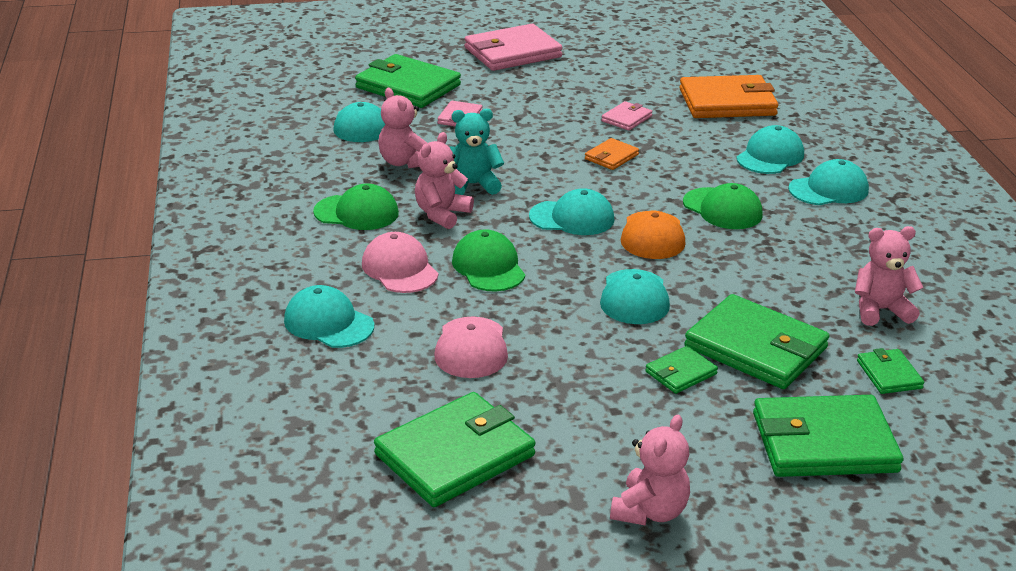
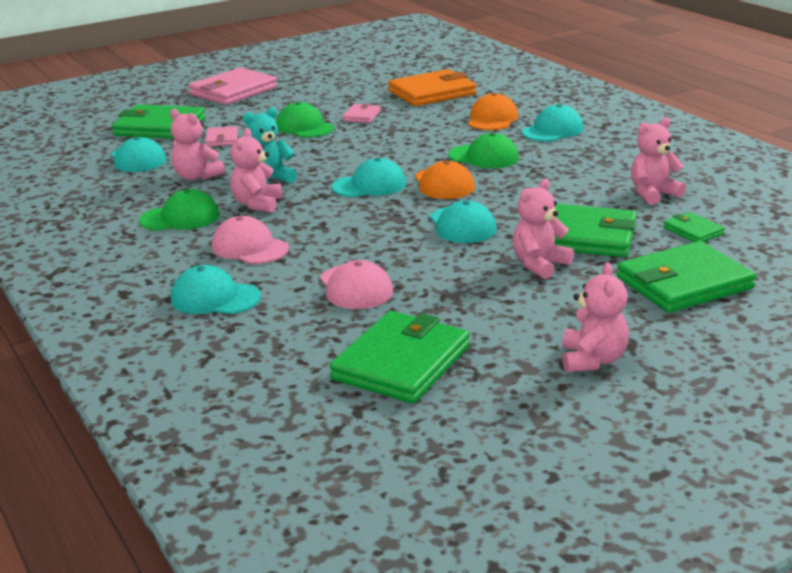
camera: 20 degrees left, 5 degrees down
(488, 267) = (326, 230): green cap -> green cap (304, 127)
(611, 157) = (369, 141): orange wallet -> none
(681, 373) = (539, 265): green wallet -> pink teddy bear
(770, 156) = (492, 119): turquoise cap -> orange cap

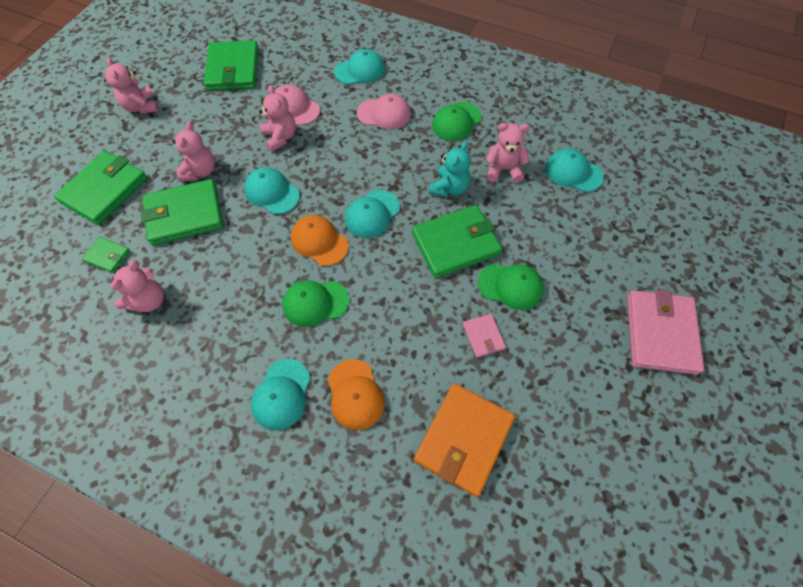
camera: 145 degrees right, 35 degrees up
(160, 127) = (625, 226): green wallet -> green wallet (455, 244)
(221, 139) = (552, 230): pink wallet -> none
(257, 204) = (425, 156): pink teddy bear -> pink teddy bear (280, 137)

